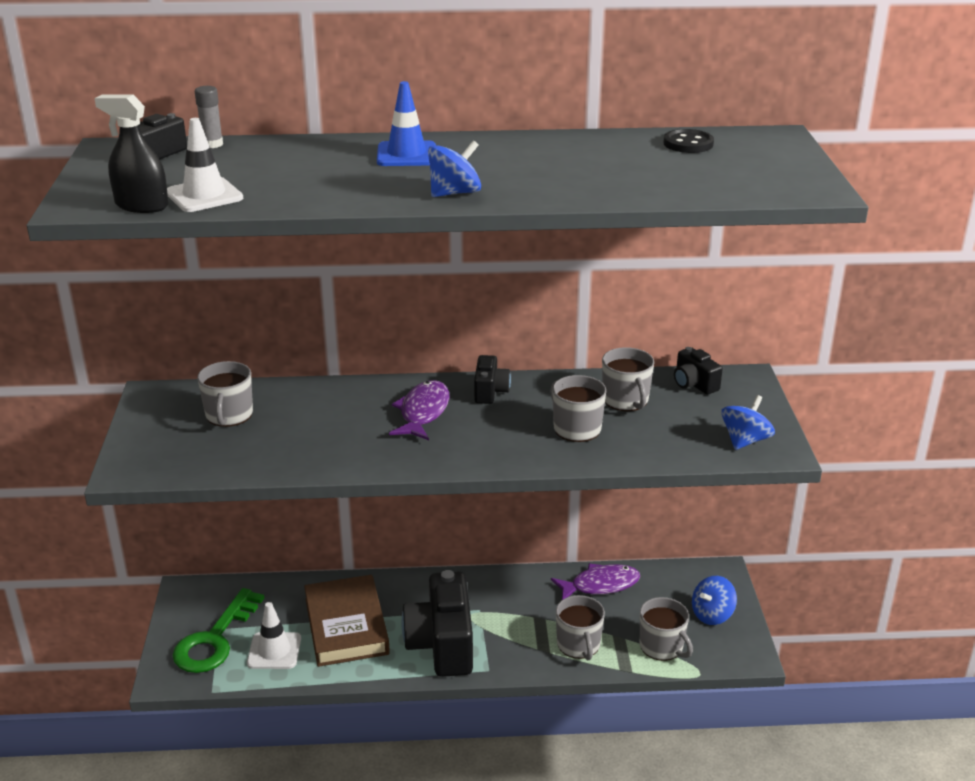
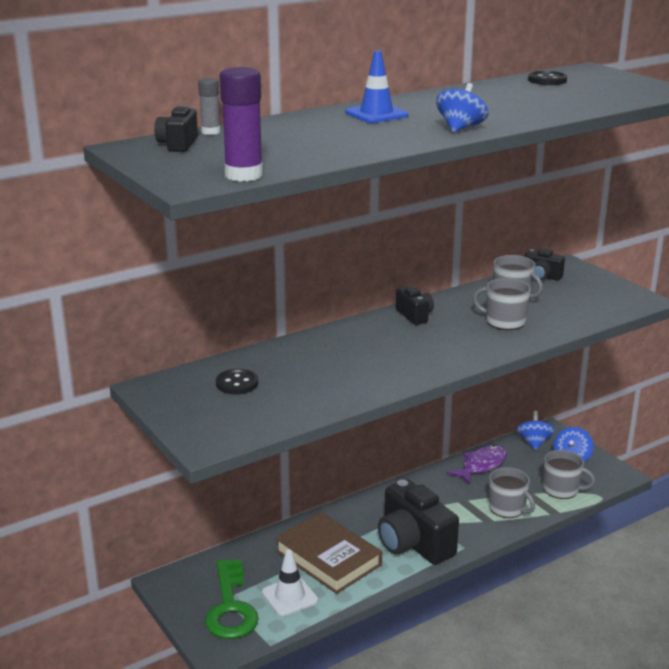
camera: 30 degrees left, 5 degrees down
(141, 205) = (244, 175): black spray bottle -> purple glue stick
(204, 195) = (280, 161): white traffic cone -> none
(229, 415) = (237, 384): grey mug -> black button
(423, 412) = (385, 341): purple fish -> none
(745, 440) = (617, 300): blue spinning top -> blue spinning top (534, 442)

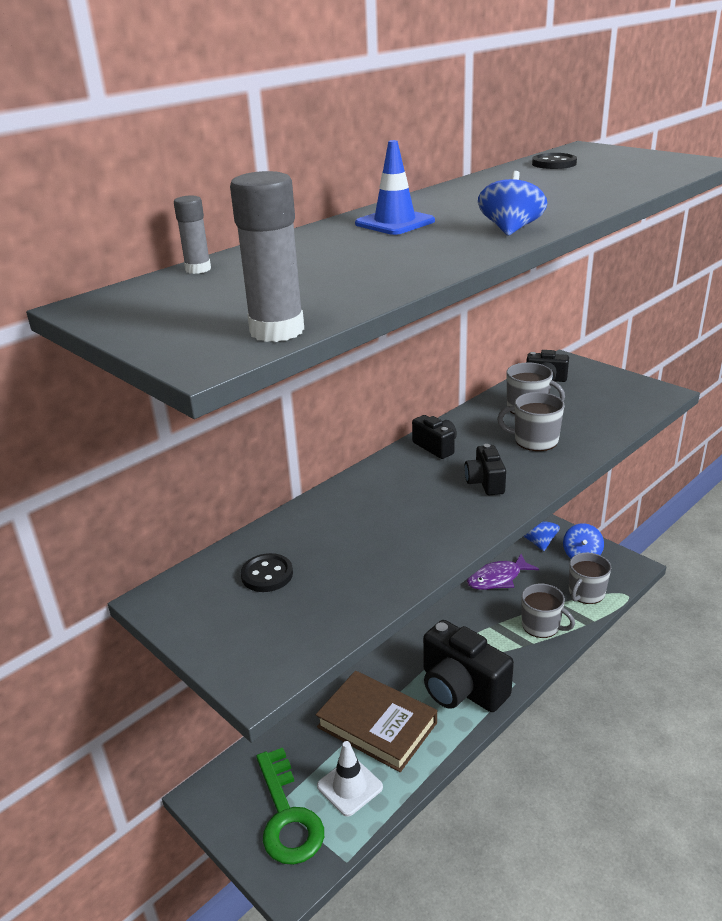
camera: 10 degrees left, 5 degrees up
(178, 144) = (161, 293): black camera -> black camera (485, 482)
(244, 175) = (277, 331): purple glue stick -> grey glue stick
(481, 465) = (497, 578): purple fish -> purple fish turned 150 degrees counterclockwise
(562, 489) = (586, 593): grey mug -> grey mug turned 120 degrees clockwise

